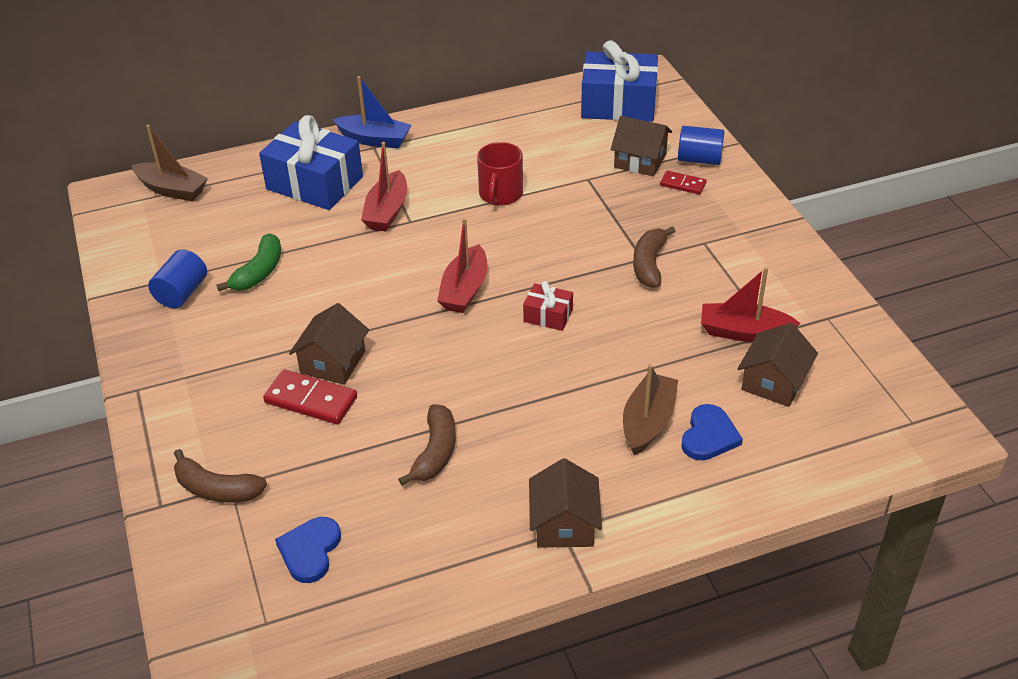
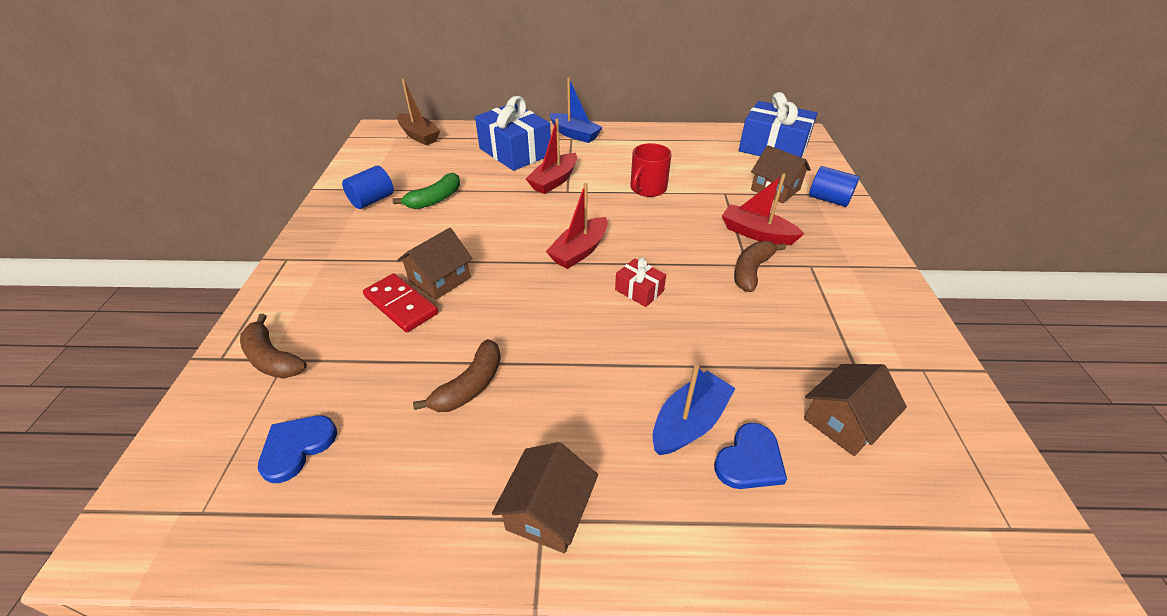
camera: 20 degrees right, 0 degrees up
(648, 422) = (689, 422): brown boat -> blue boat
(682, 184) = (807, 215): red domino -> none
(743, 332) = (825, 358): red boat -> red boat (756, 233)

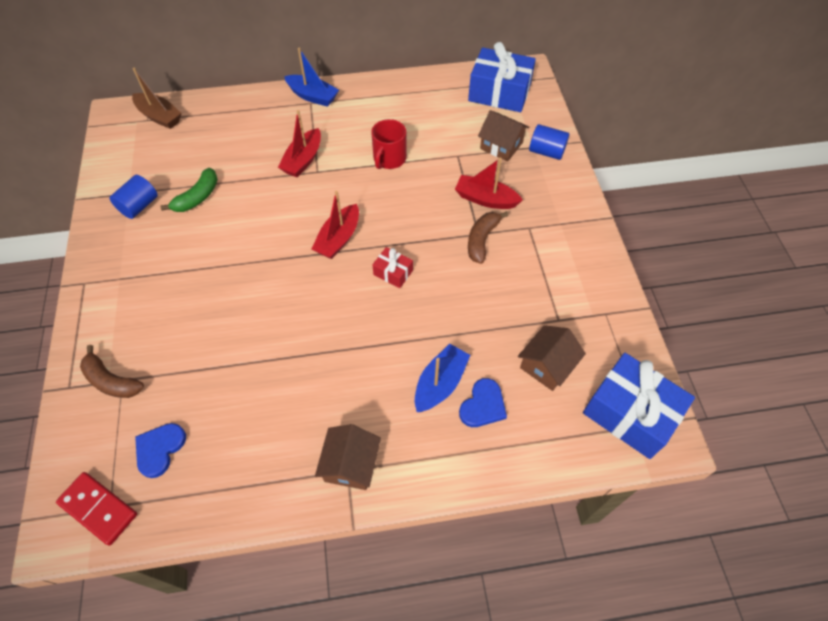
camera: 10 degrees left, 15 degrees up
(401, 305) = (200, 315): red domino -> red domino (98, 508)
(439, 279) = (226, 285): brown house -> none
(470, 386) = (275, 379): brown banana -> none
(515, 152) = (259, 127): blue gift -> blue gift (630, 413)

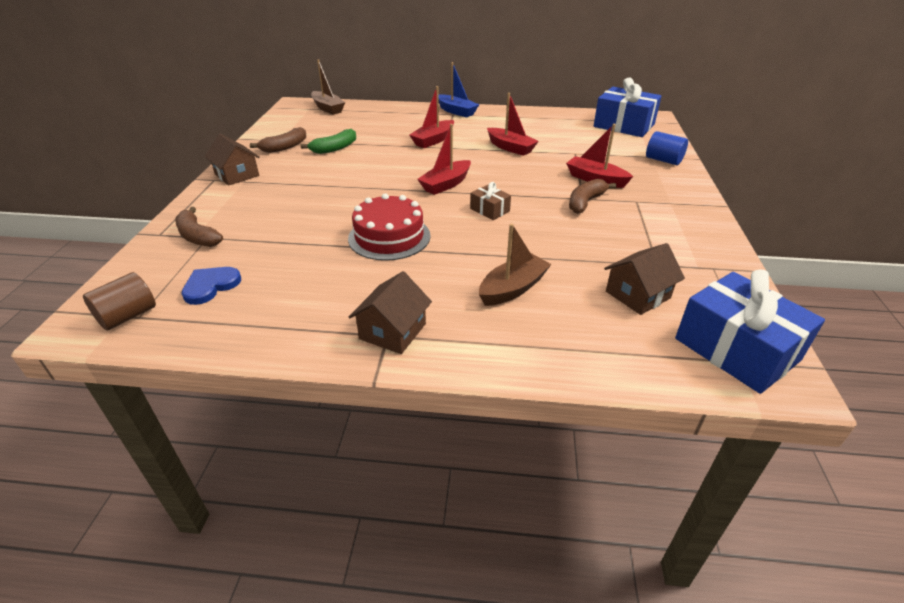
camera: 15 degrees right, 20 degrees down
(98, 508) = (128, 316): red domino -> brown cylinder
(139, 206) = (285, 147): blue cylinder -> brown banana
(307, 337) = (389, 237): none -> red cake
(389, 158) = (510, 148): red mug -> red boat
(393, 273) = (489, 210): red gift -> brown gift
(440, 383) = (513, 289): blue boat -> brown boat
(483, 405) = (556, 312): blue heart -> none
(501, 145) = (619, 152): brown house -> brown house (237, 175)

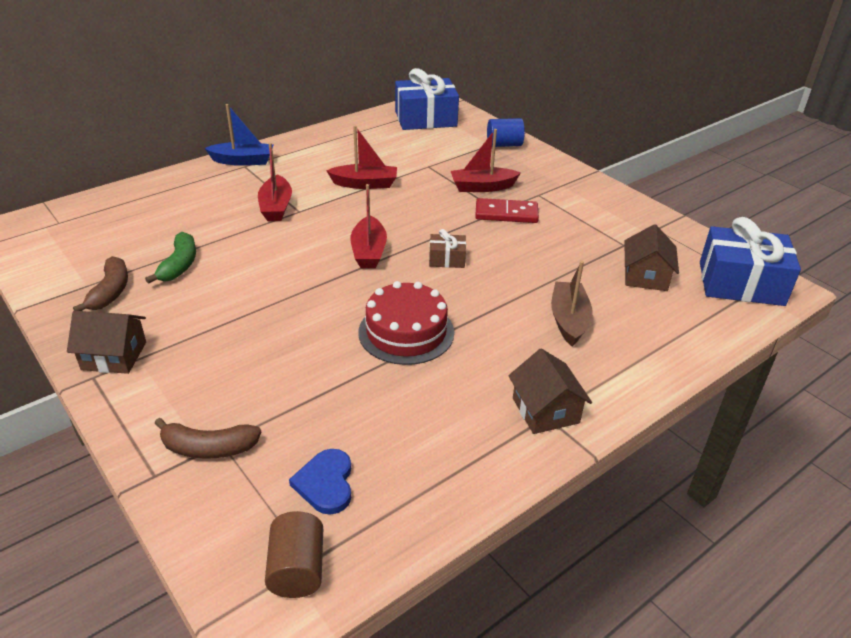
camera: 45 degrees left, 0 degrees up
(328, 108) = (73, 216): brown boat -> none
(585, 202) = (506, 214): brown banana -> red domino

